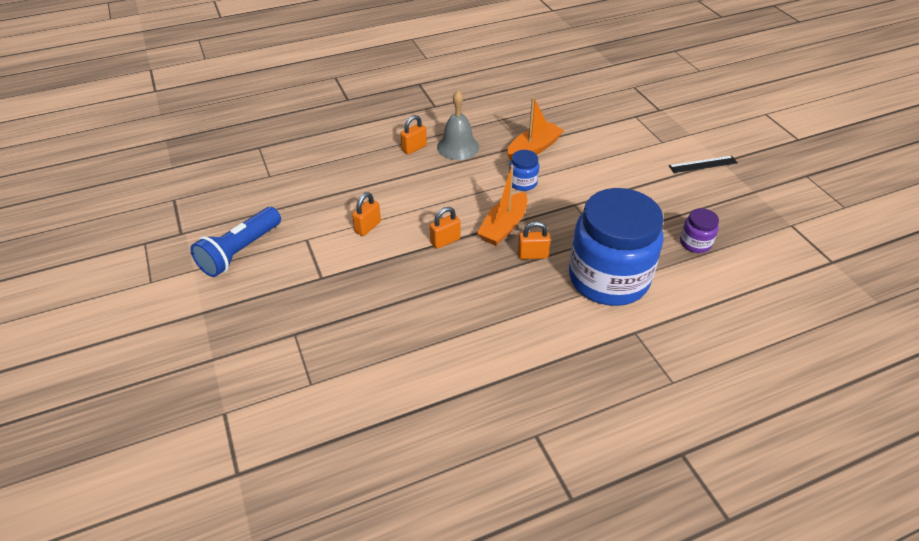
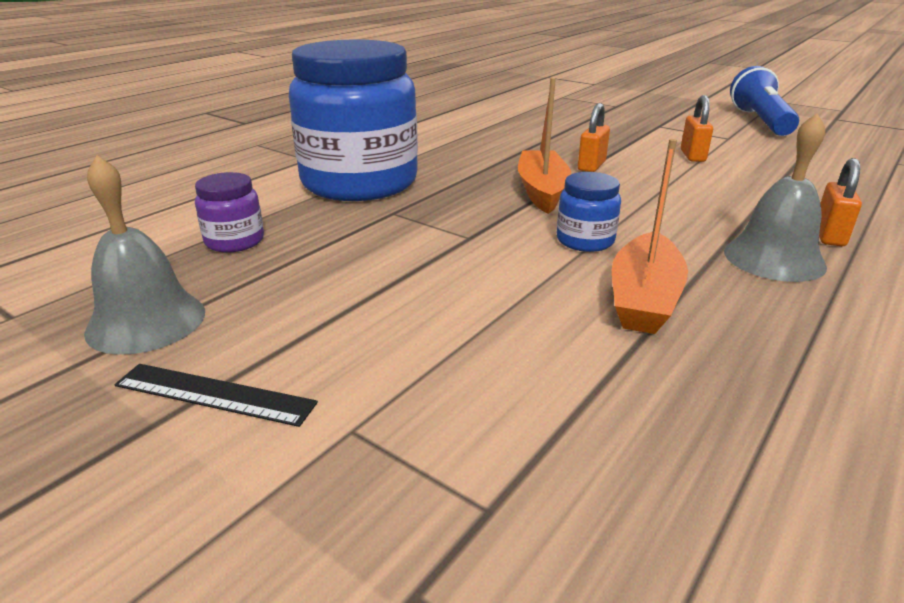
camera: 150 degrees right, 15 degrees down
(532, 255) = (473, 179): orange padlock -> none
(703, 164) = (214, 394): black ruler -> black ruler turned 60 degrees clockwise
(732, 203) = (146, 321): none -> grey bell

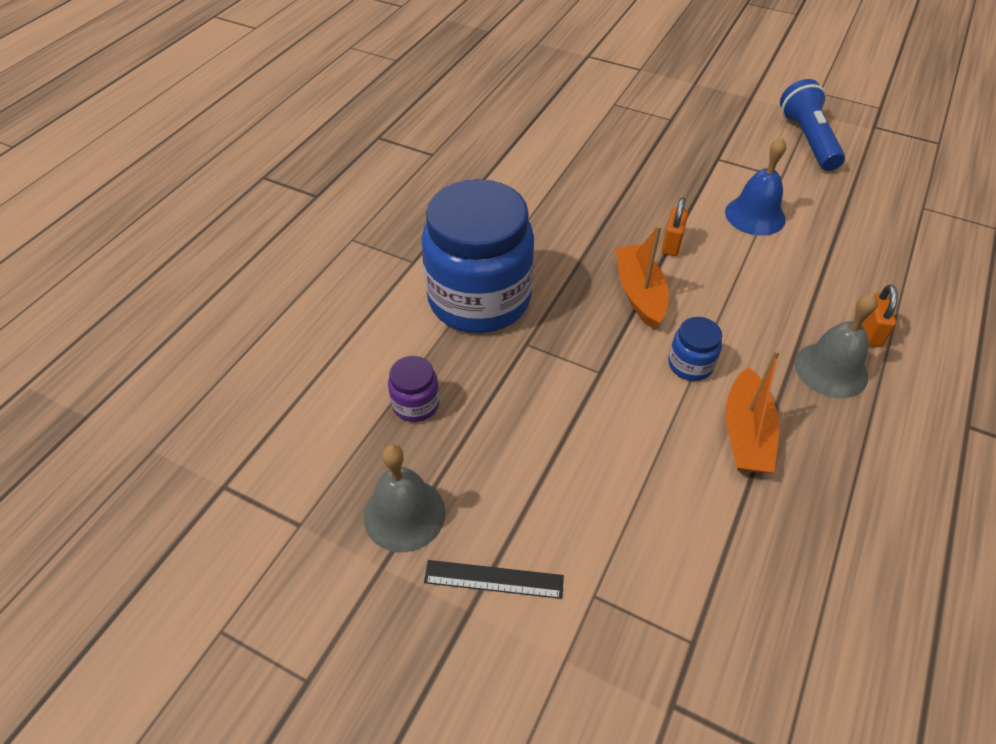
camera: 10 degrees left, 20 degrees up
(692, 156) = (755, 215): orange padlock -> blue bell

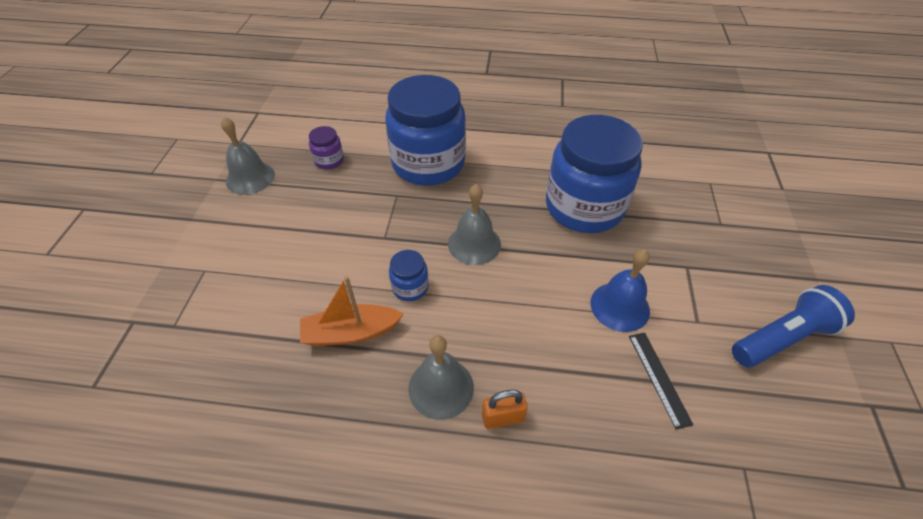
camera: 70 degrees right, 0 degrees up
(494, 579) = (211, 224): black ruler -> black ruler (659, 378)
(615, 194) = (584, 207): none -> blue jar
(639, 293) = (474, 244): orange boat -> grey bell
(671, 244) = (543, 253): orange padlock -> none

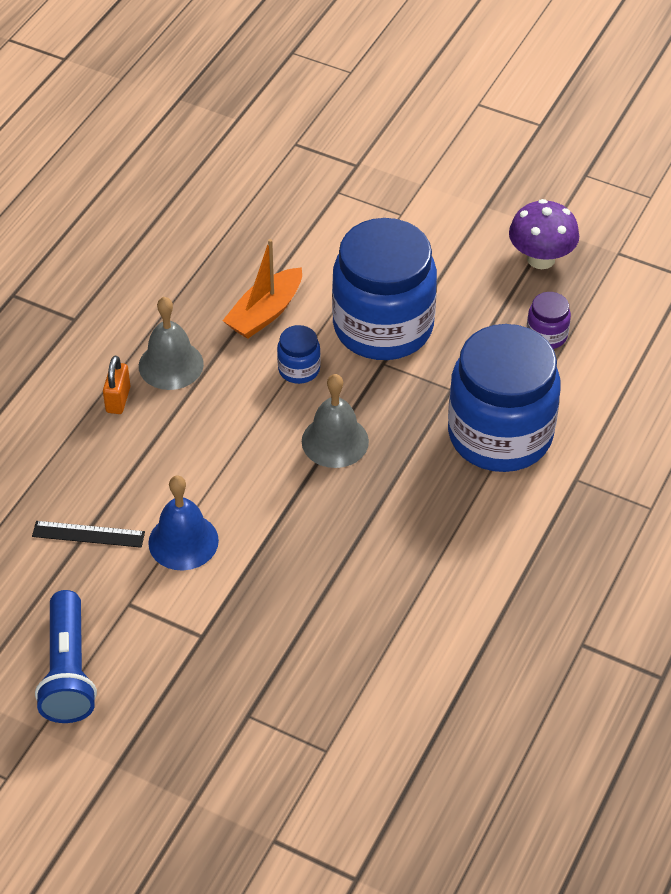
camera: 110 degrees right, 0 degrees up
(250, 178) = (541, 259): grey bell -> purple mushroom
(351, 332) = (265, 313): orange boat -> orange boat turned 150 degrees counterclockwise
(584, 207) = (345, 574): blue jar -> blue jar (383, 327)

